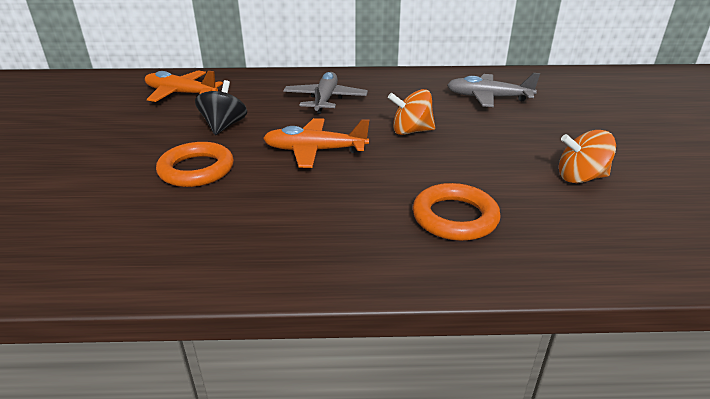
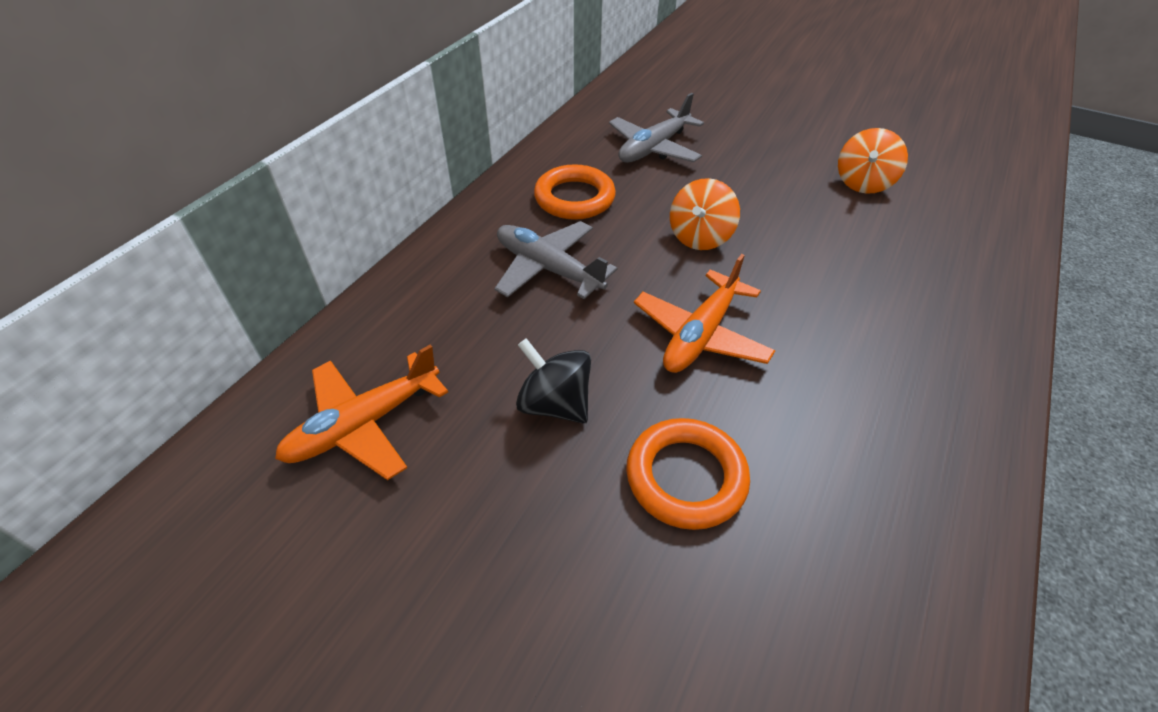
camera: 60 degrees left, 15 degrees up
(455, 217) = (905, 289): orange ring -> orange ring (574, 198)

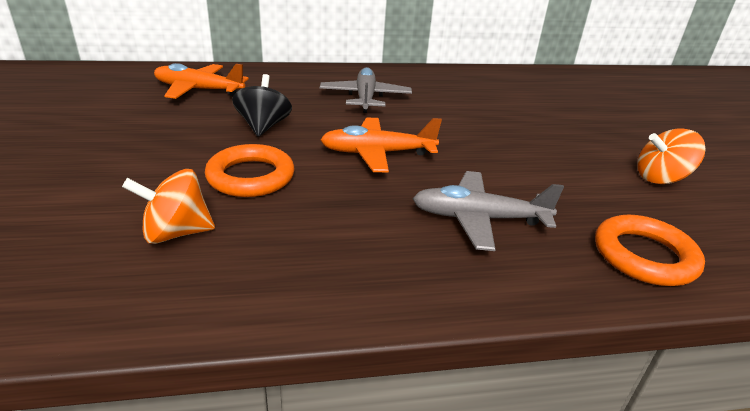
camera: 50 degrees right, 15 degrees down
(574, 198) = (438, 88): orange ring -> orange ring (644, 256)
(653, 148) = (532, 97): grey plane -> grey plane (478, 219)
(700, 237) = (471, 131): orange spinning top -> orange spinning top (176, 233)

